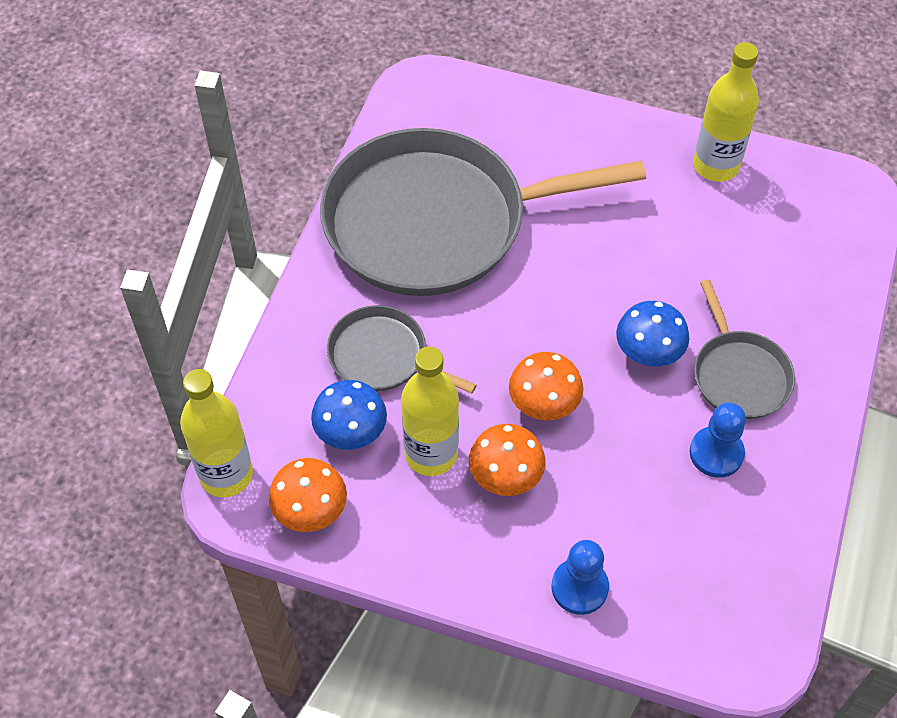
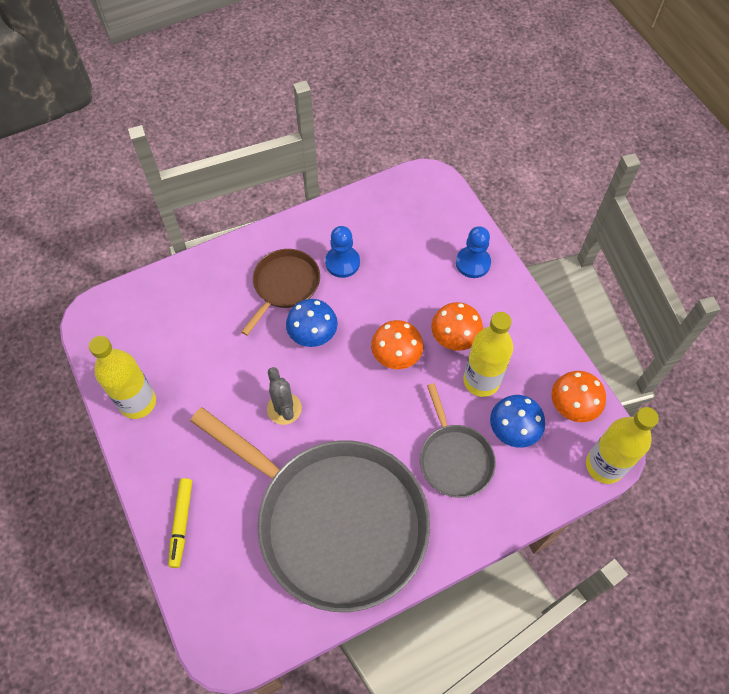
camera: 135 degrees left, 5 degrees up
(557, 122) = (181, 523): none -> yellow marker
(587, 266) = (284, 409): none -> grey cactus
(739, 375) = (284, 285): grey pan -> brown pan

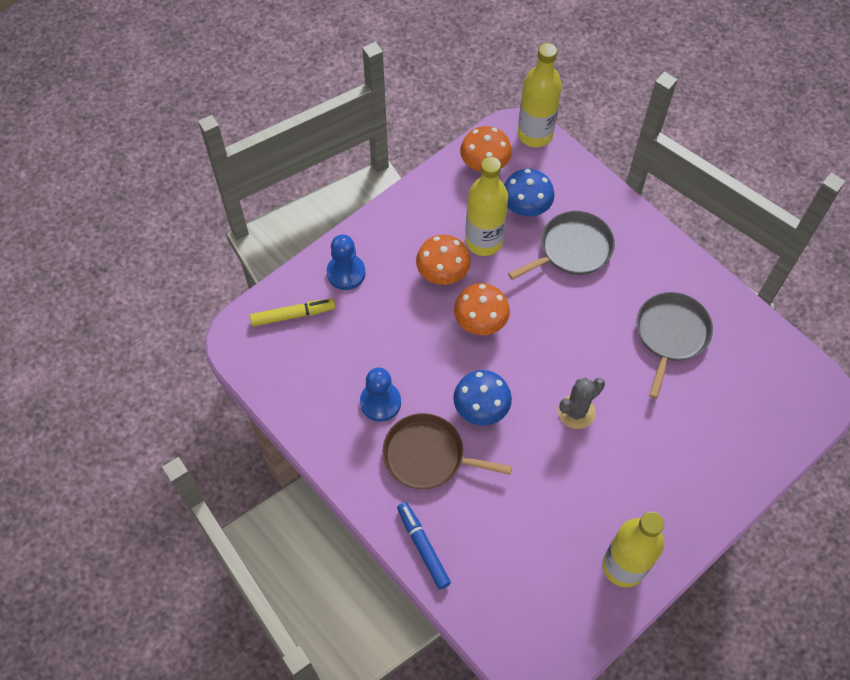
camera: 105 degrees left, 0 degrees up
(181, 523) = (730, 471): yellow marker -> yellow marker (293, 315)
(213, 265) = (423, 547): none -> blue marker
(335, 521) = (670, 334): grey pan -> grey pan, size x0.46

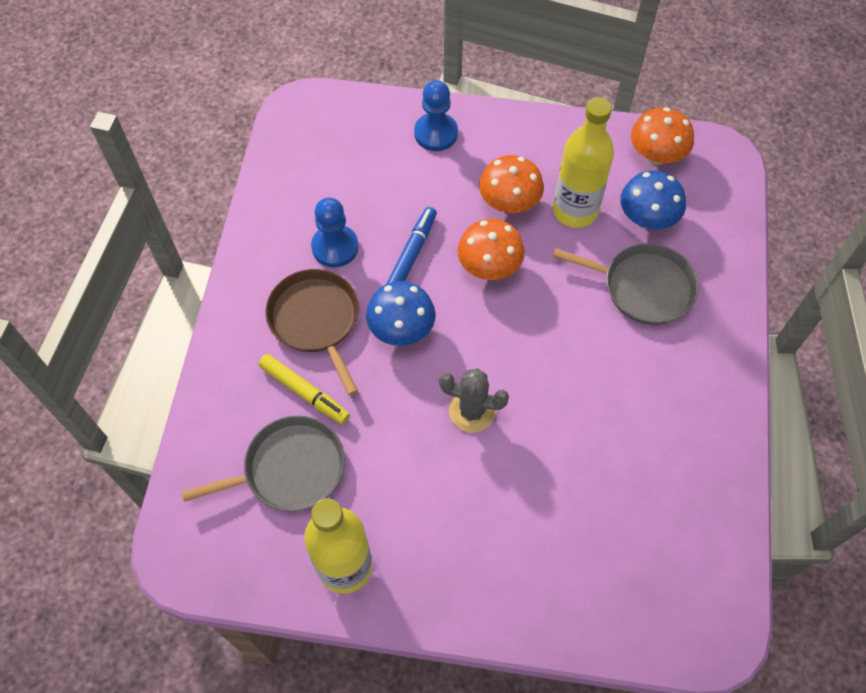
camera: 50 degrees right, 0 degrees up
(293, 315) = (358, 126): yellow marker -> yellow marker (304, 392)
(423, 547) = (224, 379): blue marker -> blue marker (412, 253)
(535, 134) = (733, 171): yellow bottle -> none
(670, 334) = (638, 438): grey pan -> grey pan (289, 469)

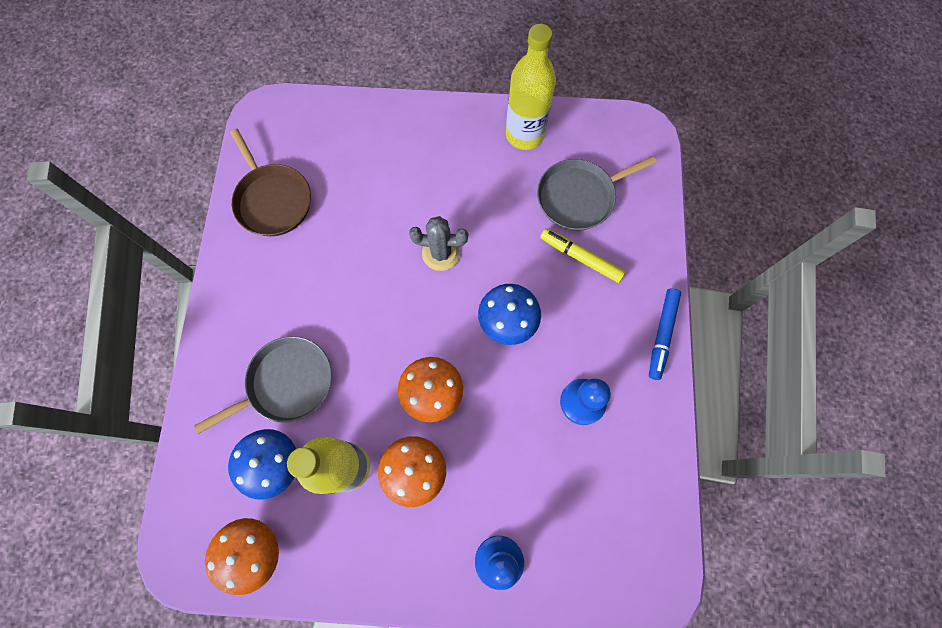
camera: 175 degrees right, 10 degrees up
(316, 320) = (585, 323): brown pan -> brown pan (273, 200)
(412, 253) = (507, 401): blue marker -> blue marker (662, 335)
(643, 287) = (286, 383): grey pan -> grey pan turned 135 degrees clockwise

